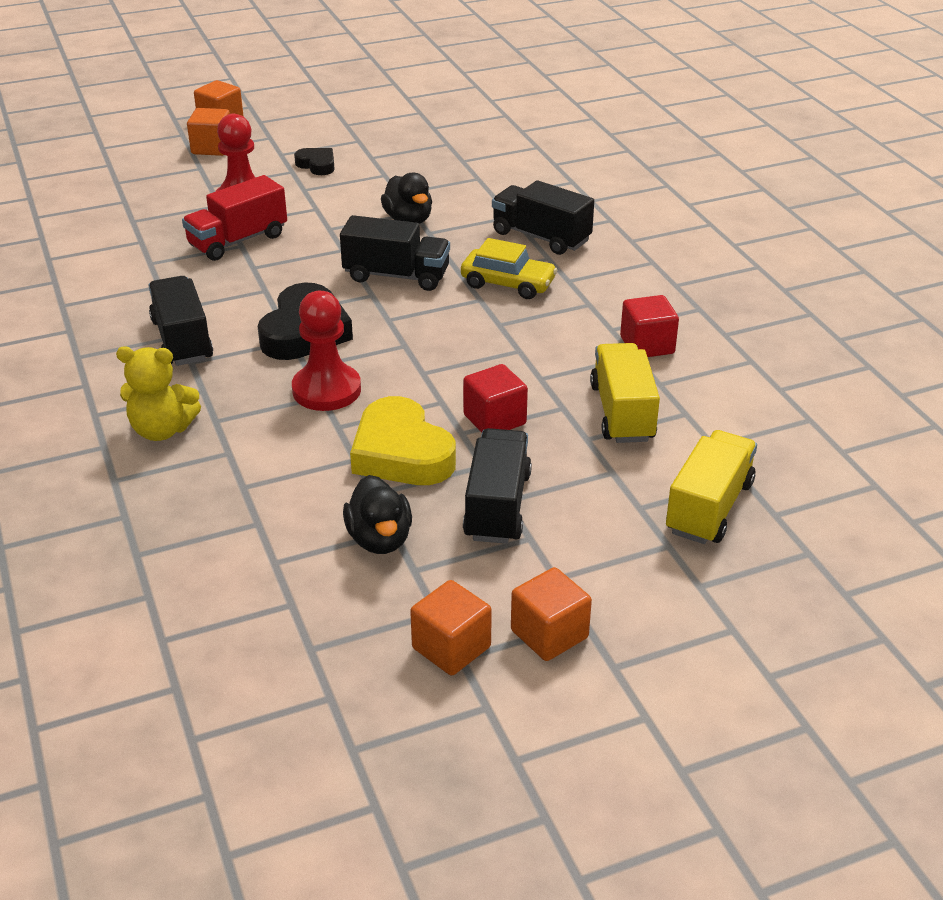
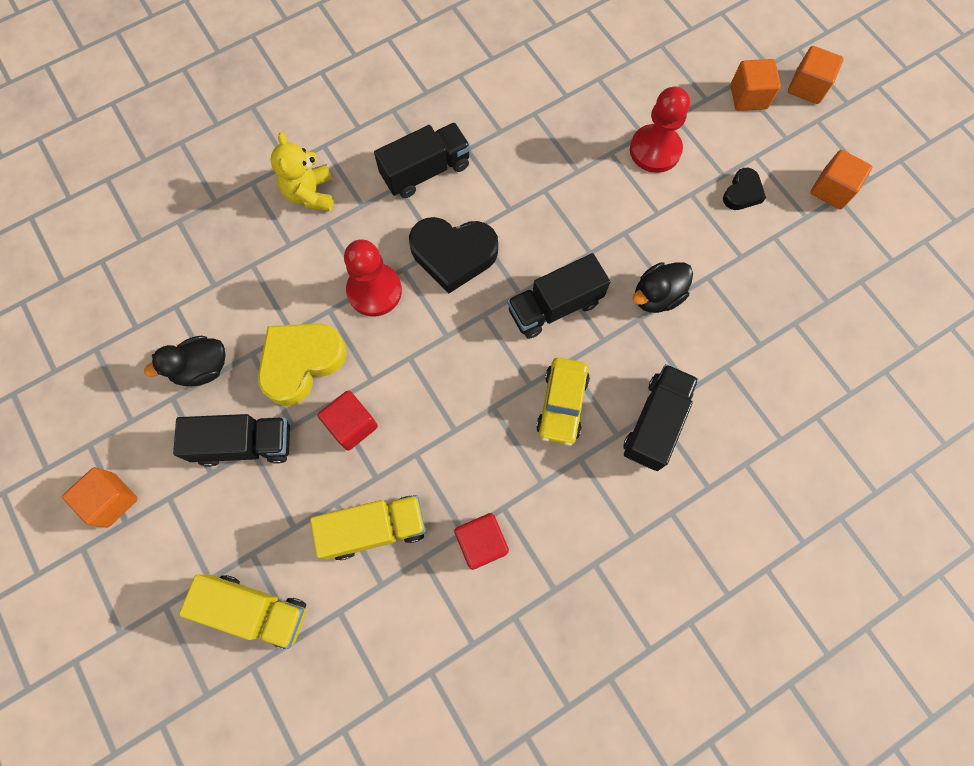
camera: 80 degrees right, 35 degrees up
(238, 241) = (584, 166): red truck -> none
(396, 276) = (554, 306): black truck -> black truck turned 60 degrees clockwise
(451, 647) = (97, 436): orange cube -> orange cube (832, 190)

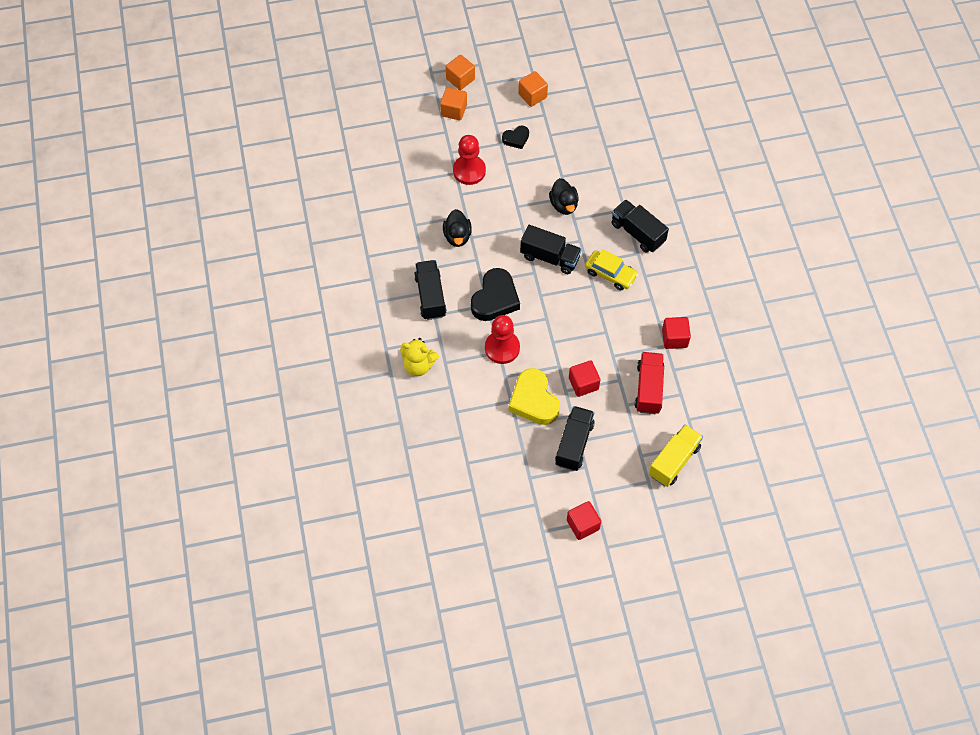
camera: 70 degrees left, 10 degrees down
(111, 500) = (583, 525): orange cube -> red cube
(202, 368) = (516, 456): black duck -> black duck (457, 236)
(374, 529) = (648, 388): yellow truck -> red truck
(554, 306) = (550, 257): black truck -> black truck turned 60 degrees counterclockwise
(742, 193) = (516, 139): black heart -> black heart turned 105 degrees clockwise

